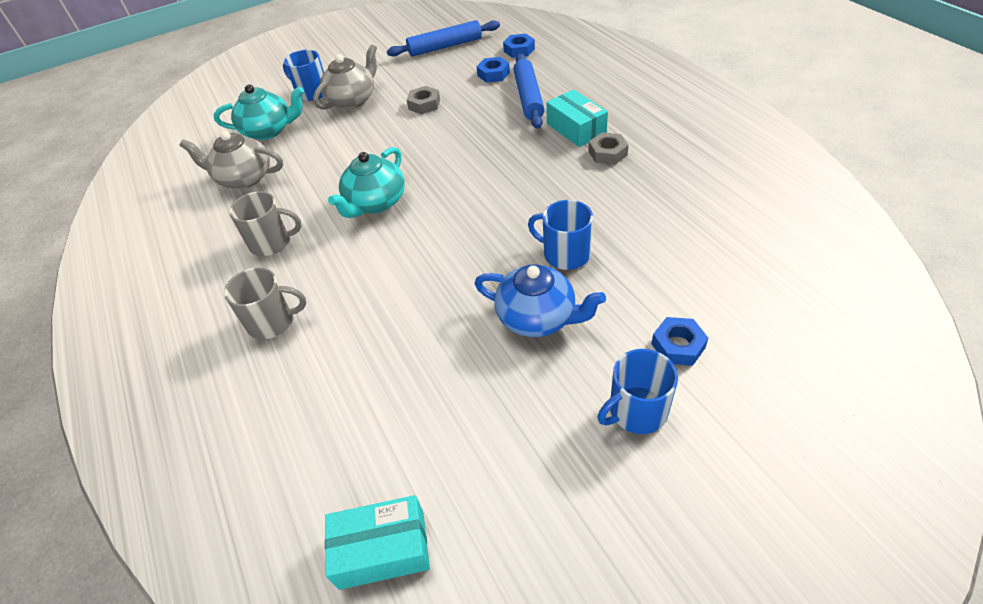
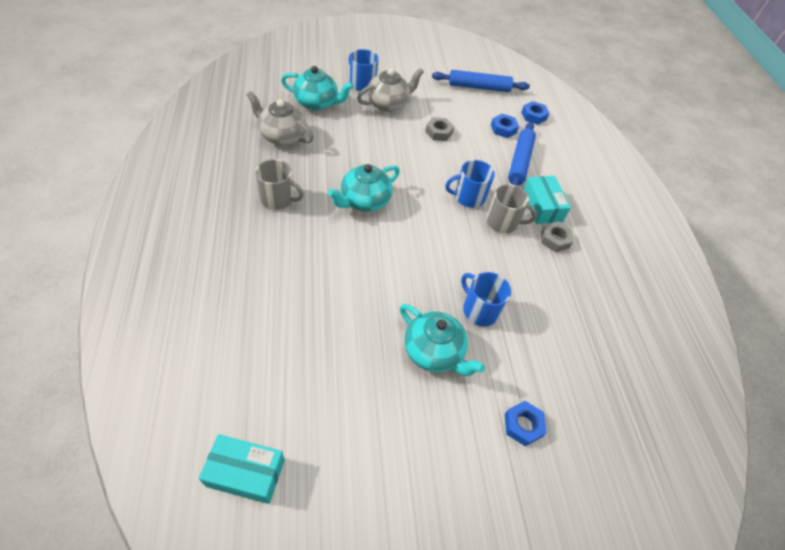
camera: 10 degrees right, 5 degrees up
(272, 321) = (251, 263): grey mug -> grey mug (502, 222)
(538, 317) = (434, 352): blue teapot -> turquoise teapot
(636, 411) = (466, 461): blue mug -> blue mug (468, 197)

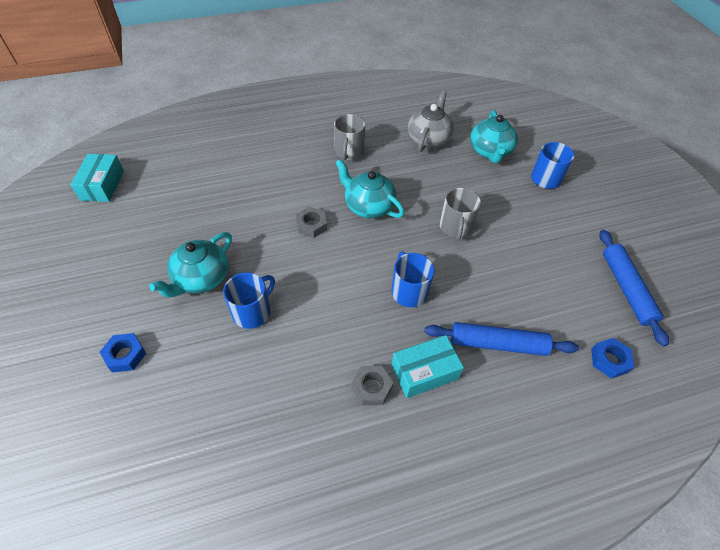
camera: 85 degrees right, 0 degrees up
(388, 104) = (526, 204): grey teapot -> none
(438, 132) = (505, 254): grey nut -> grey nut (311, 225)
(502, 222) = (381, 328): grey mug -> grey mug (455, 227)
(503, 129) = (554, 322): blue nut -> none

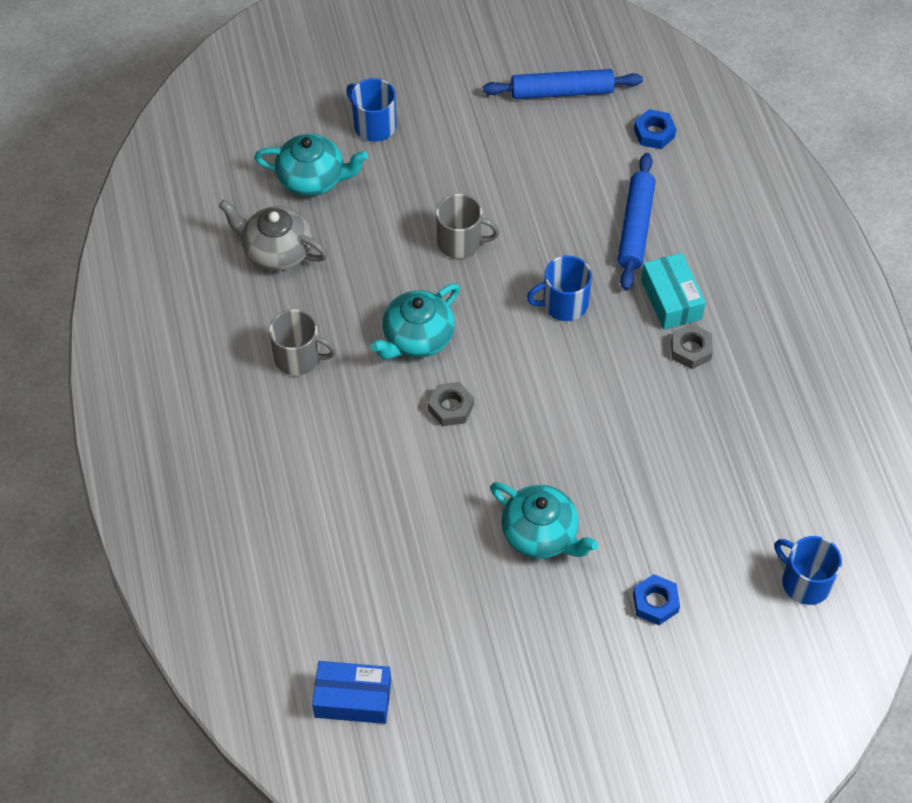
camera: 85 degrees left, 5 degrees up
(102, 185) = (353, 698): turquoise box -> blue box
(252, 312) = (593, 470): blue mug -> blue mug (805, 582)

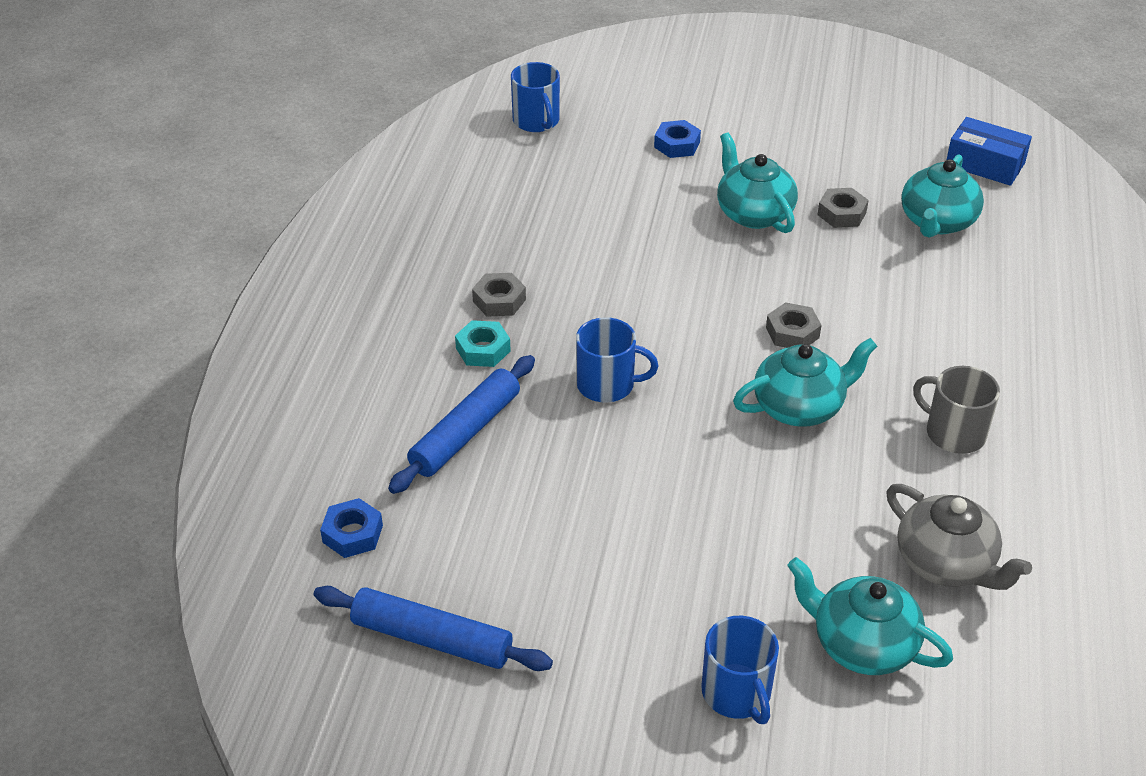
camera: 155 degrees left, 15 degrees down
(375, 590) = (937, 222): none -> turquoise teapot
(460, 242) = (692, 490): grey mug -> none
(463, 566) = (841, 213): none -> grey nut
(671, 299) = (483, 349): turquoise box -> turquoise nut

